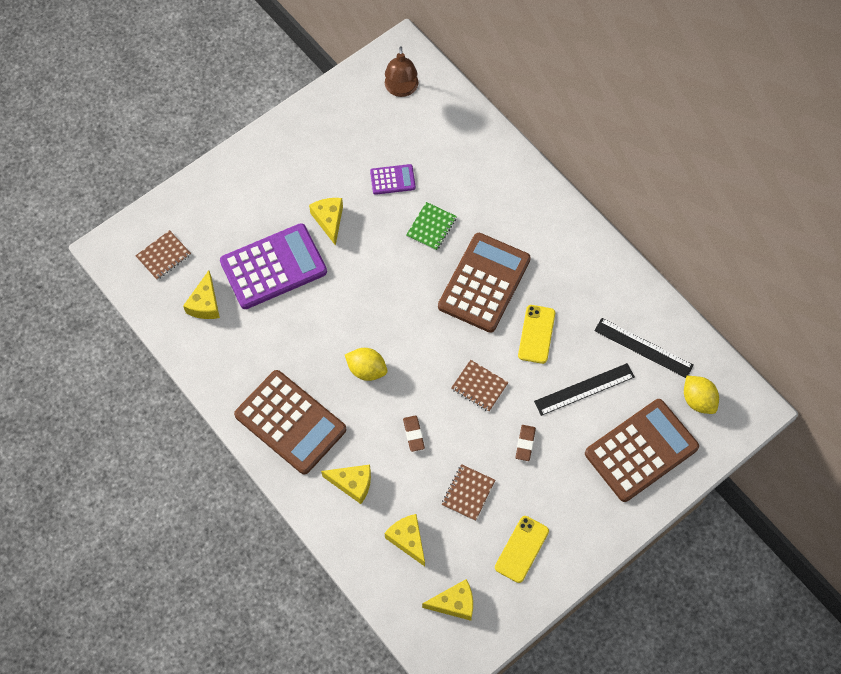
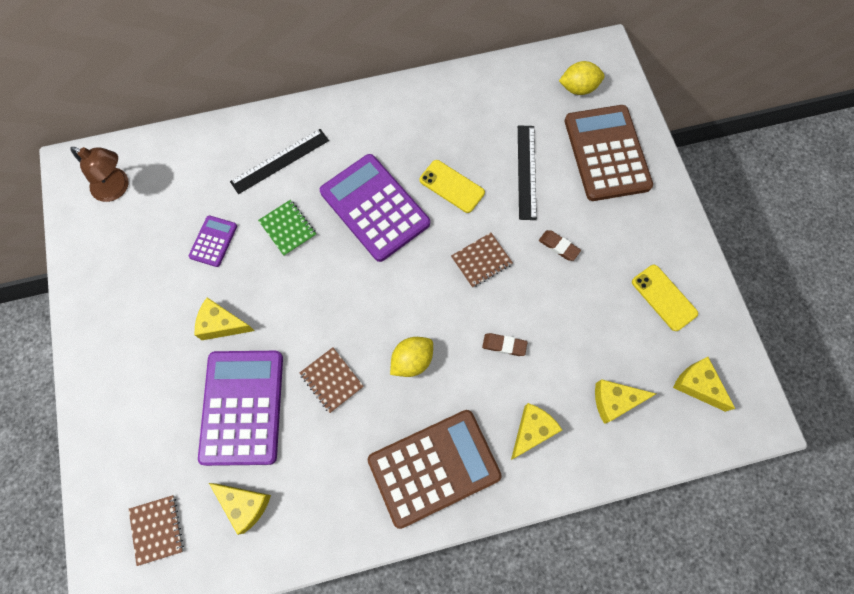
camera: 65 degrees left, 5 degrees up
(454, 603) = (697, 385): yellow cheese -> yellow cheese turned 60 degrees counterclockwise
(468, 493) = (588, 321): brown notebook -> brown notebook (331, 380)
(484, 283) = (374, 208): brown calculator -> purple calculator
(643, 348) = (508, 106): black ruler -> black ruler (280, 161)

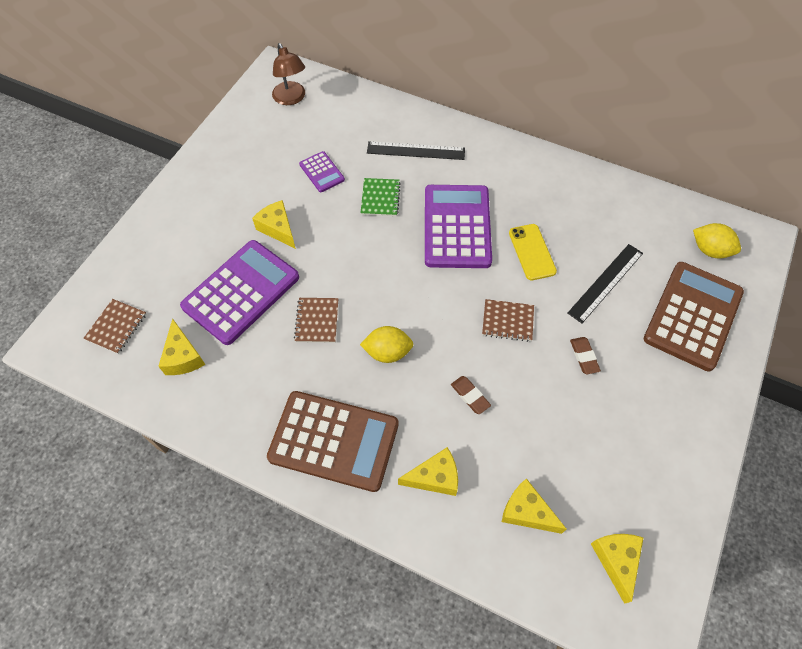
camera: 40 degrees right, 10 degrees down
(213, 241) = (322, 172): purple calculator -> purple calculator turned 90 degrees clockwise
(664, 297) = (646, 465): yellow phone -> none

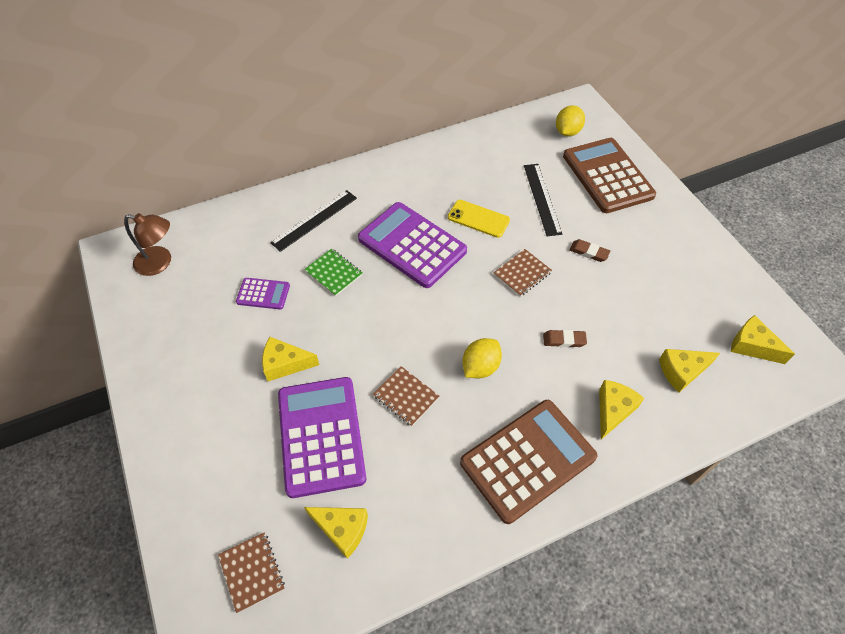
camera: 50 degrees left, 5 degrees down
(710, 250) = (567, 132): yellow lemon -> yellow lemon turned 45 degrees counterclockwise

